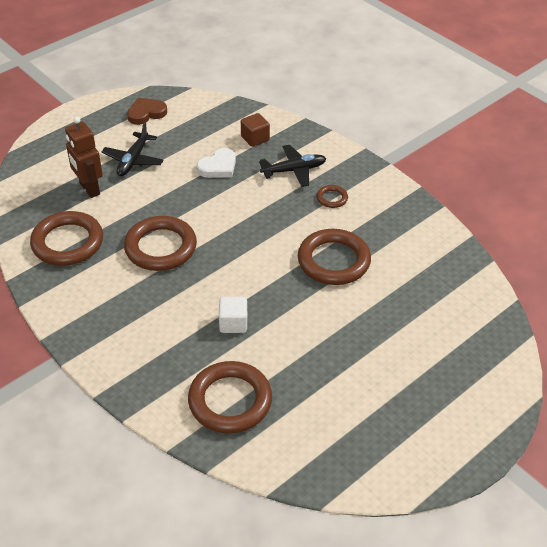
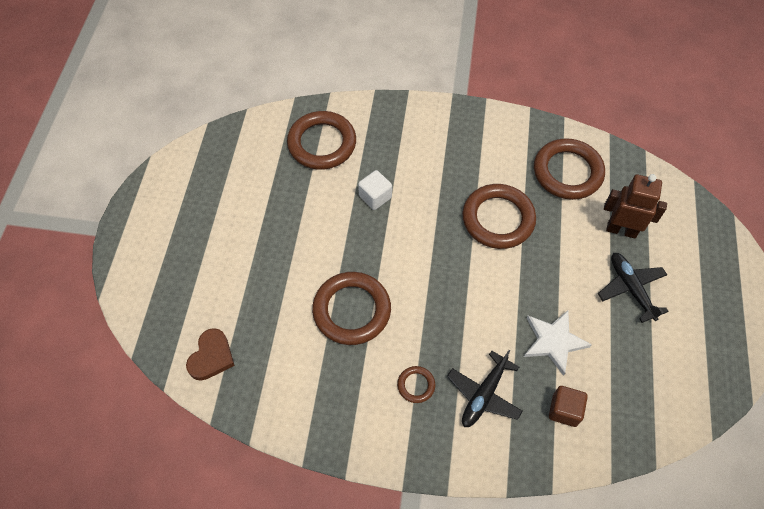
camera: 140 degrees right, 15 degrees up
(146, 113) = (699, 358): brown heart -> brown heart (211, 357)
(218, 167) = (554, 341): white heart -> white star

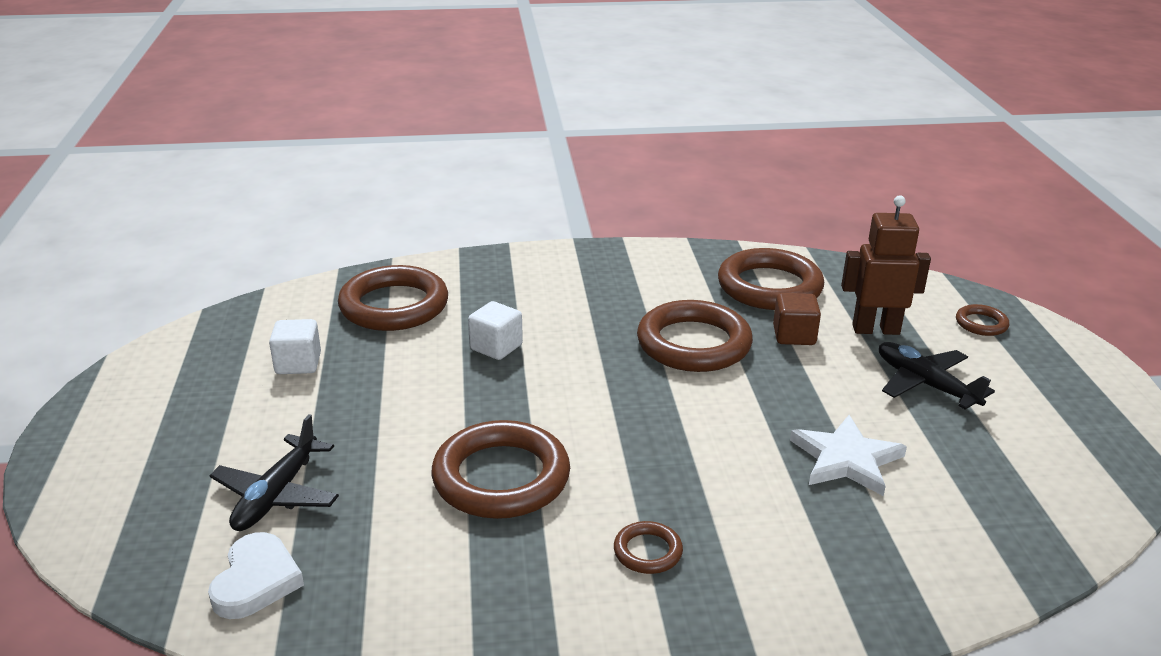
camera: 15 degrees left, 30 degrees down
(211, 357) = (256, 581): brown heart -> white heart
(256, 188) = (298, 364): none -> white cube
(484, 395) = (768, 542): black plane -> black plane (276, 495)
(564, 410) = (909, 538): brown cube -> brown cube (794, 335)
(695, 239) = (981, 324): none -> brown ring

